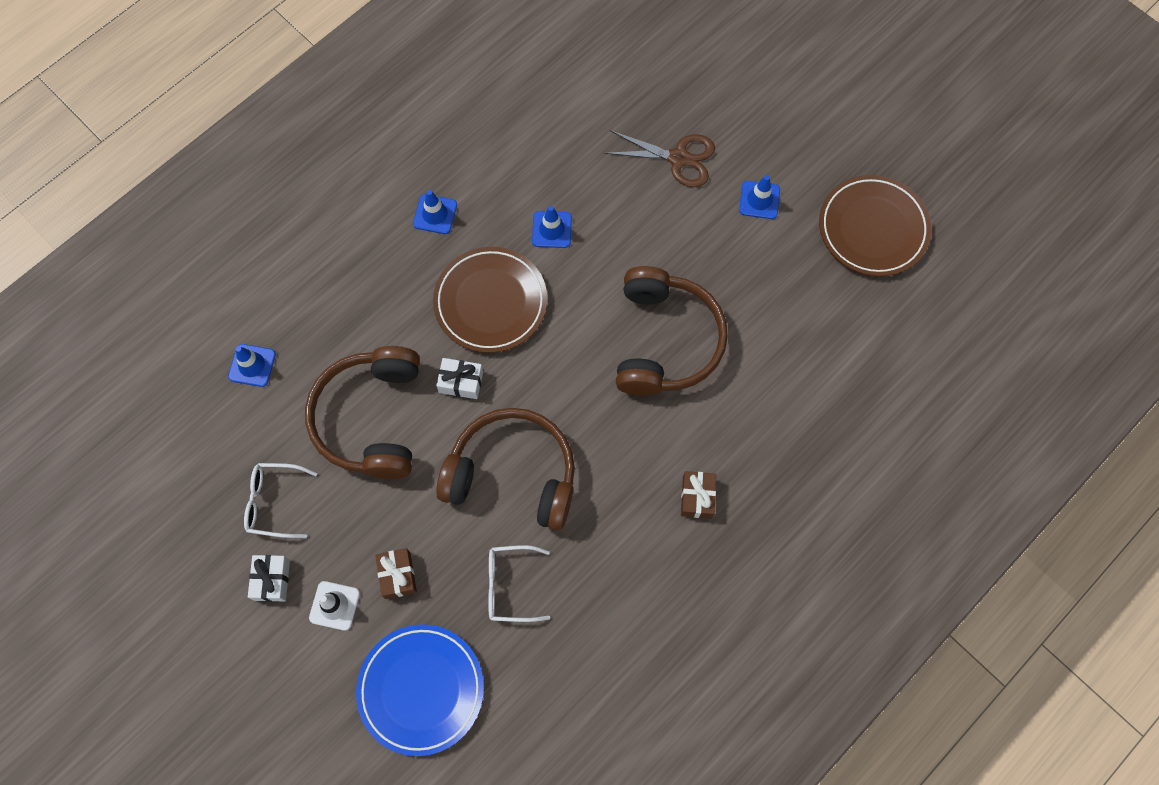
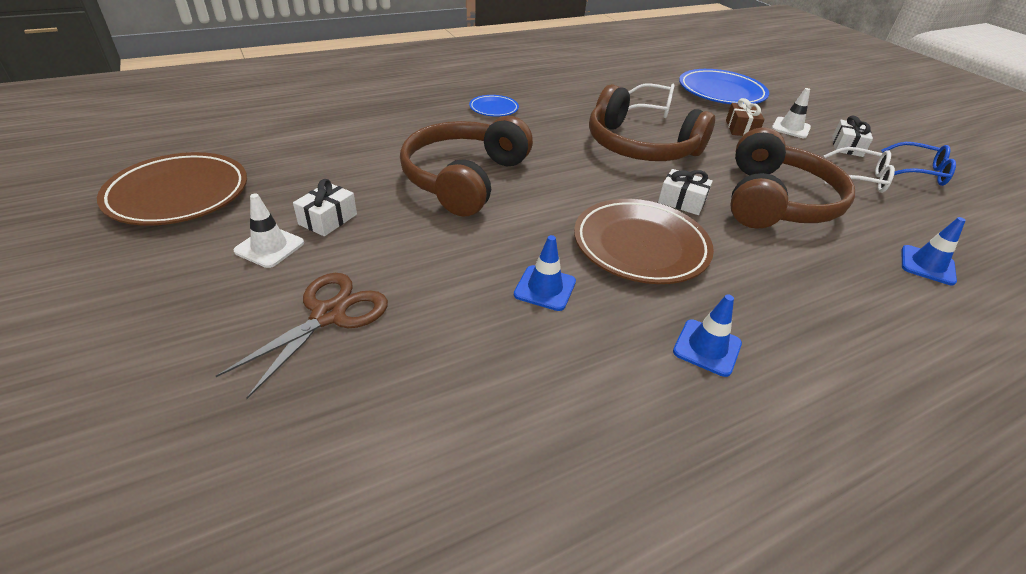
camera: 165 degrees left, 30 degrees down
(201, 547) = (919, 172): none -> blue glasses
(678, 158) = (328, 315): brown scissors -> brown scissors turned 90 degrees clockwise
(697, 497) = (494, 109): brown gift -> blue plate
(741, 243) = (328, 219): none -> white gift
(759, 200) = (269, 247): blue traffic cone -> white traffic cone

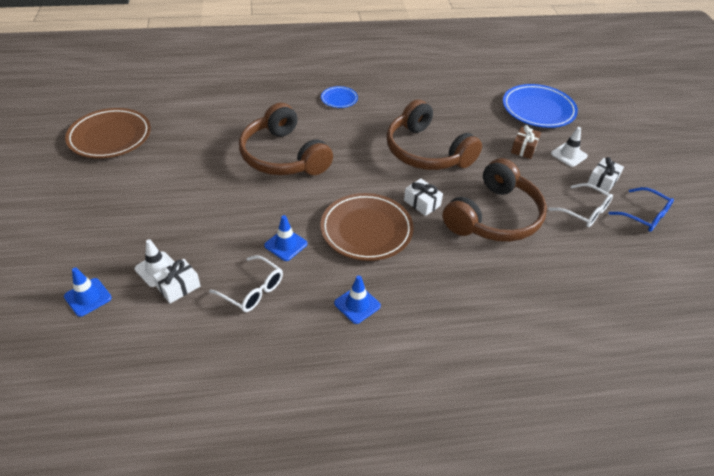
camera: 20 degrees right, 5 degrees up
(269, 247) = (145, 183): white traffic cone -> white traffic cone (157, 269)
(328, 219) = (185, 171): white gift -> white gift (178, 287)
(328, 315) = (157, 233): brown scissors -> none
(464, 178) = (283, 156): brown headphones -> brown headphones turned 75 degrees counterclockwise
(653, 109) = (464, 118): white glasses -> white glasses (253, 290)
(927, 265) = (565, 290): blue traffic cone -> blue traffic cone (88, 297)

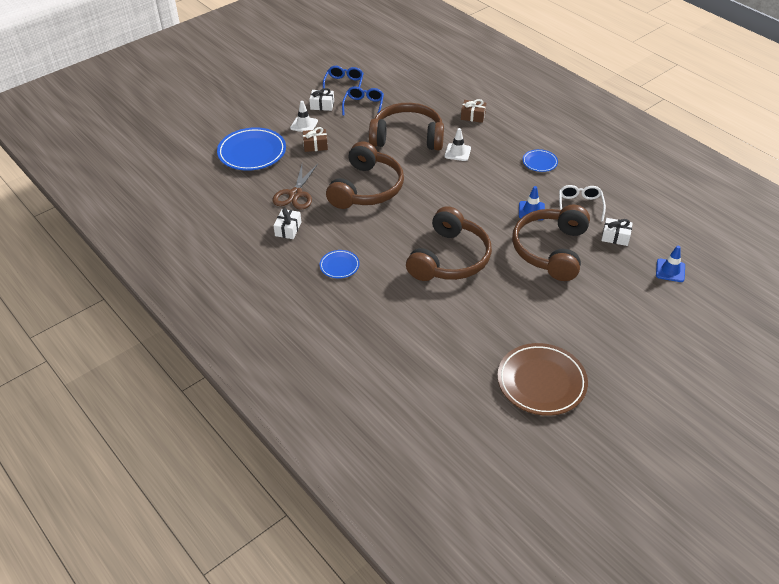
camera: 120 degrees left, 0 degrees up
(157, 269) = (616, 255): white traffic cone -> white traffic cone (457, 152)
(220, 224) = (550, 250): none -> brown headphones
(357, 304) = (539, 162): blue traffic cone -> blue plate
(366, 230) = (479, 183): brown plate -> none
(422, 203) = (427, 170): white gift -> white gift (288, 229)
(453, 111) = (295, 194): none -> brown scissors
(501, 297) = (473, 116): none -> brown gift
(585, 212) = (363, 105): white glasses -> blue glasses

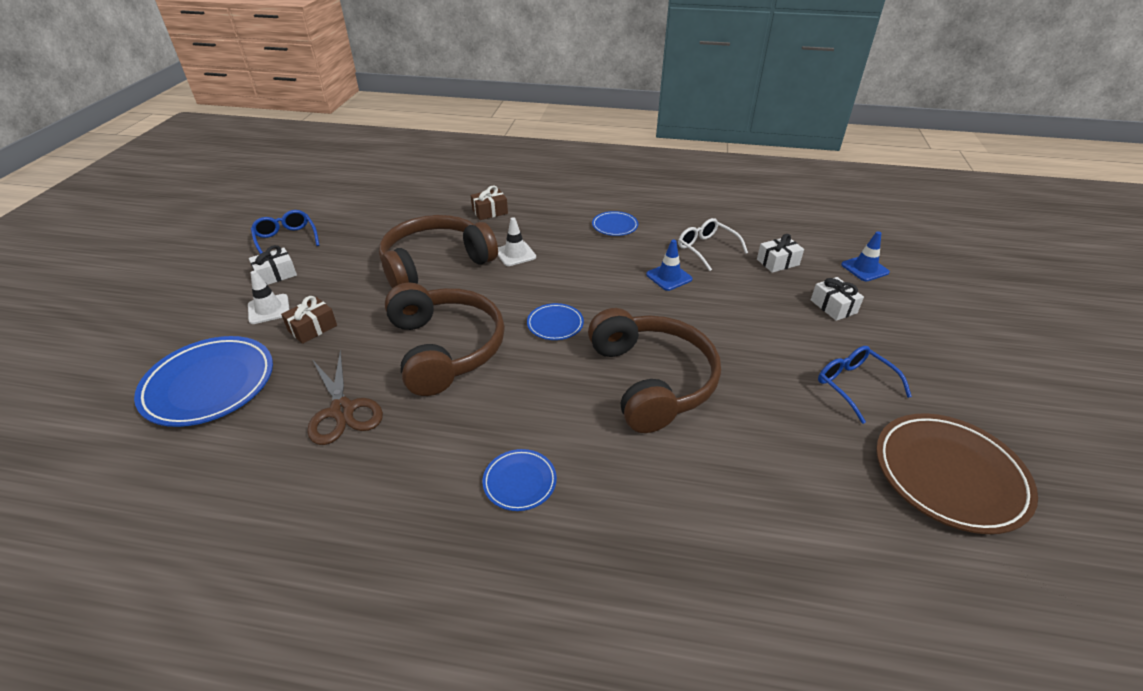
camera: 40 degrees left, 5 degrees down
(288, 229) = (379, 472): white gift -> white gift (833, 306)
(363, 105) = (338, 252): blue glasses -> blue glasses (853, 385)
(434, 204) = (555, 324): none -> blue plate
(550, 250) = (741, 308): brown headphones -> none

